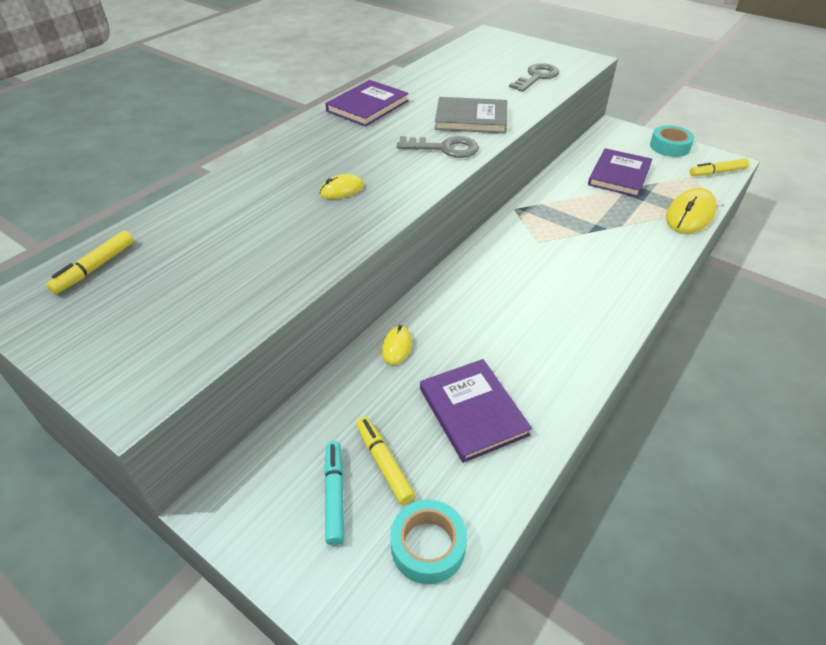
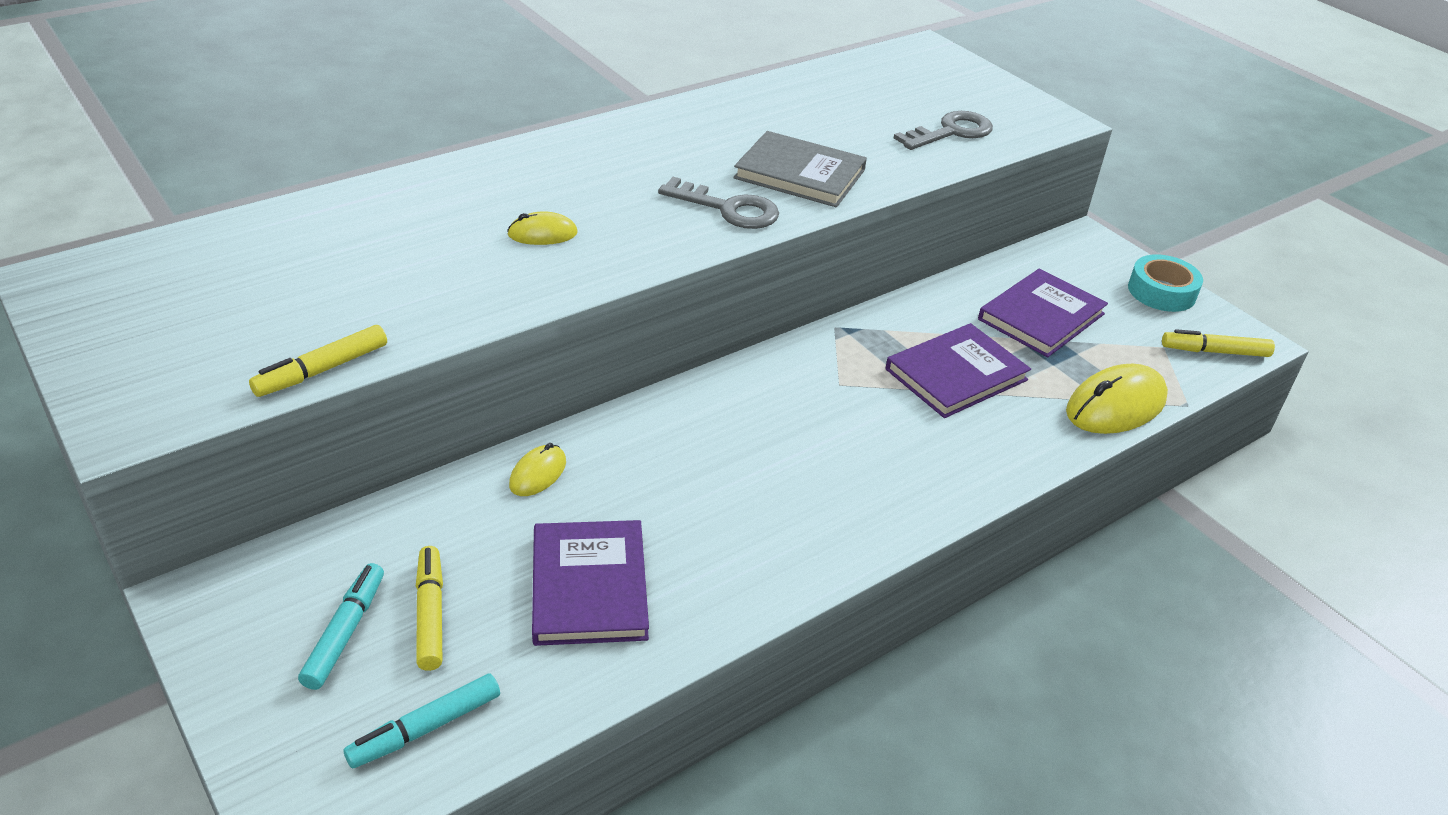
camera: 15 degrees right, 5 degrees down
(95, 268) = (172, 259): yellow marker -> yellow marker (322, 370)
(367, 106) = (659, 122): purple book -> purple book (956, 374)
(428, 546) = (425, 729): turquoise tape -> turquoise marker

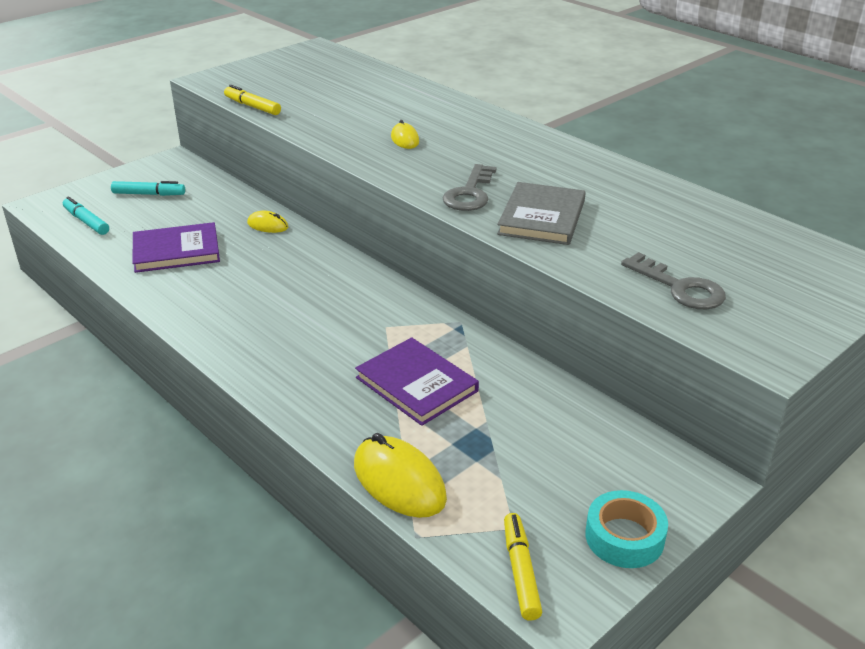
camera: 85 degrees right, 5 degrees down
(430, 614) = (159, 212): yellow marker -> none
(1041, 316) = (528, 438): purple book -> none

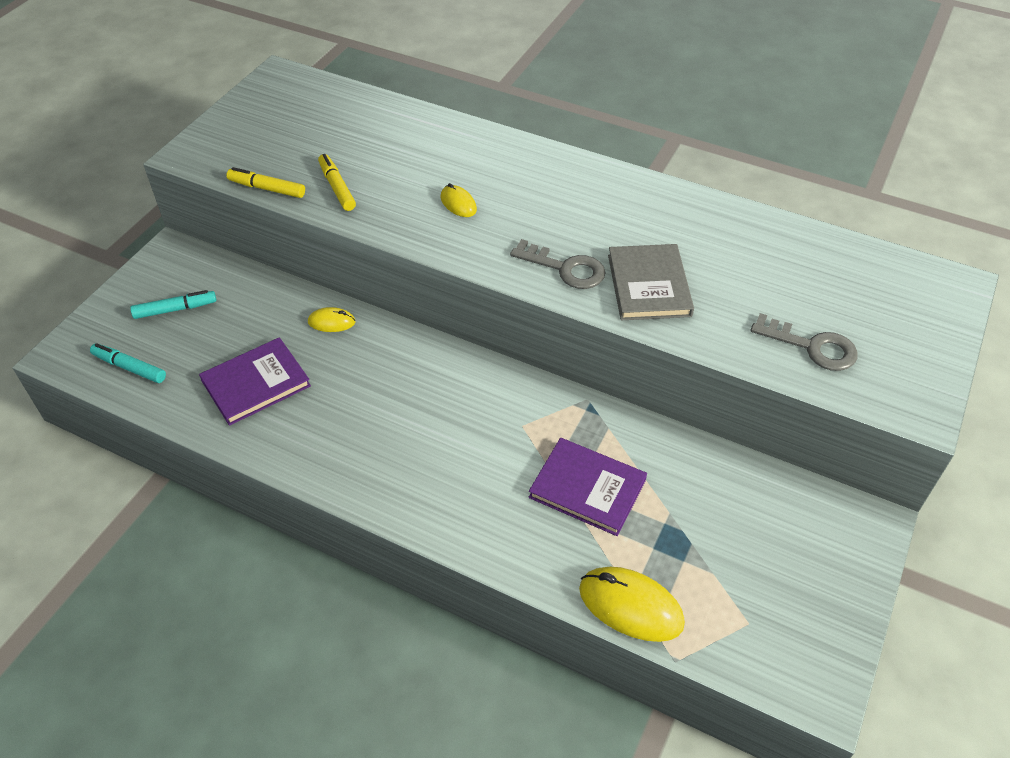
camera: 20 degrees left, 15 degrees up
(470, 193) = (565, 268): grey key -> grey key turned 60 degrees counterclockwise
(520, 571) = (776, 667): yellow marker -> yellow marker (337, 187)
(624, 537) = (839, 602): turquoise tape -> none

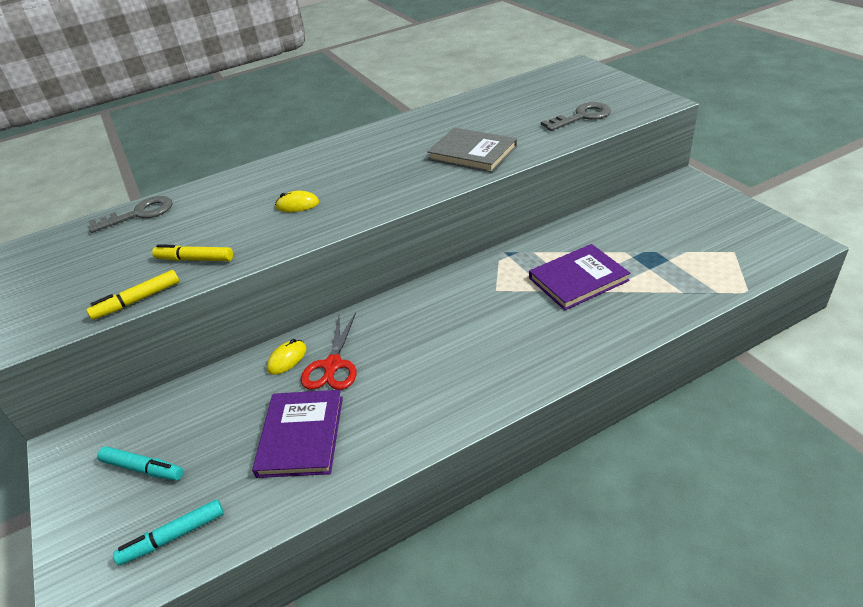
camera: 50 degrees left, 10 degrees down
(175, 309) = (143, 468): turquoise marker -> turquoise marker turned 90 degrees clockwise
(343, 357) = (332, 365): none -> red scissors
(565, 268) = (419, 179): grey key -> grey key (139, 214)
(630, 606) = (692, 296): yellow mouse -> none

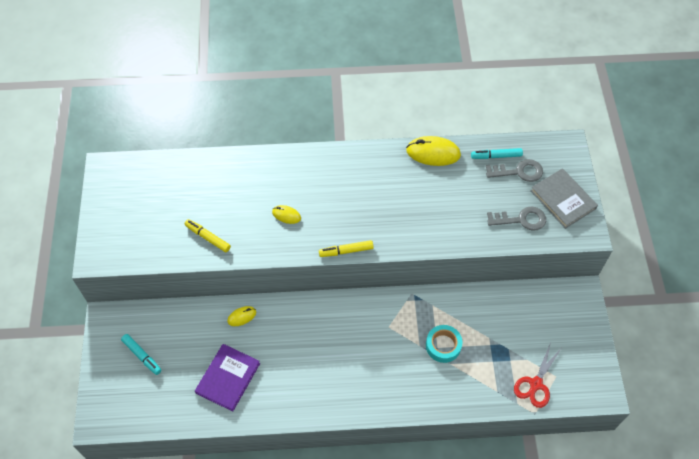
camera: 20 degrees right, 20 degrees up
(137, 300) = (166, 259): yellow marker -> yellow marker (346, 251)
(139, 214) = (188, 168): grey key -> grey key (518, 172)
(173, 537) = (146, 407): turquoise marker -> turquoise marker (496, 156)
(332, 365) = (265, 336): red scissors -> red scissors (536, 384)
(442, 110) = (433, 153): none -> yellow mouse
(472, 153) = (422, 221): grey book -> grey book (563, 199)
(578, 279) = (443, 346): purple book -> turquoise tape

